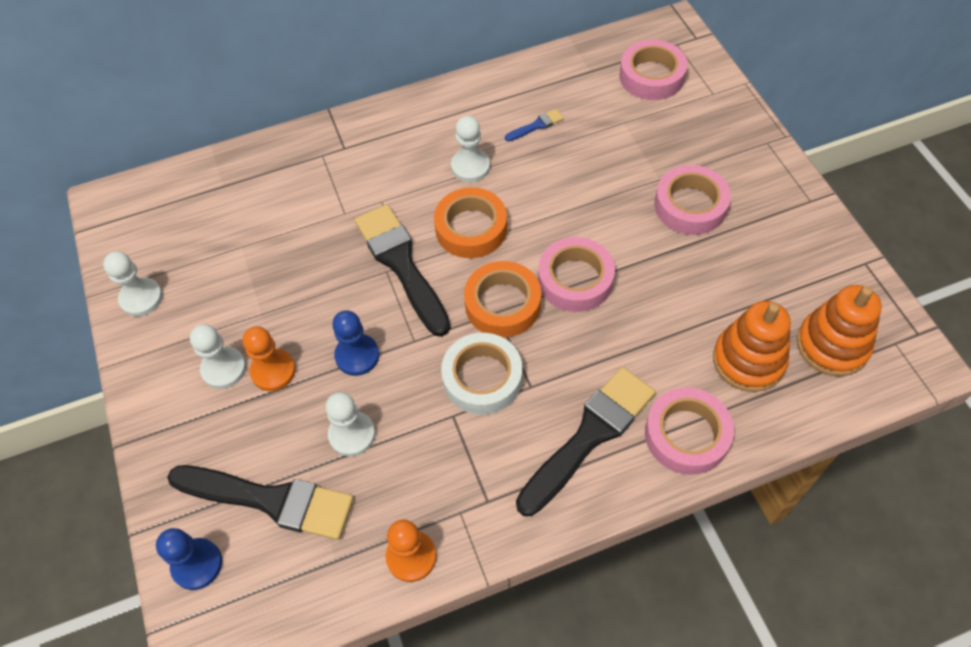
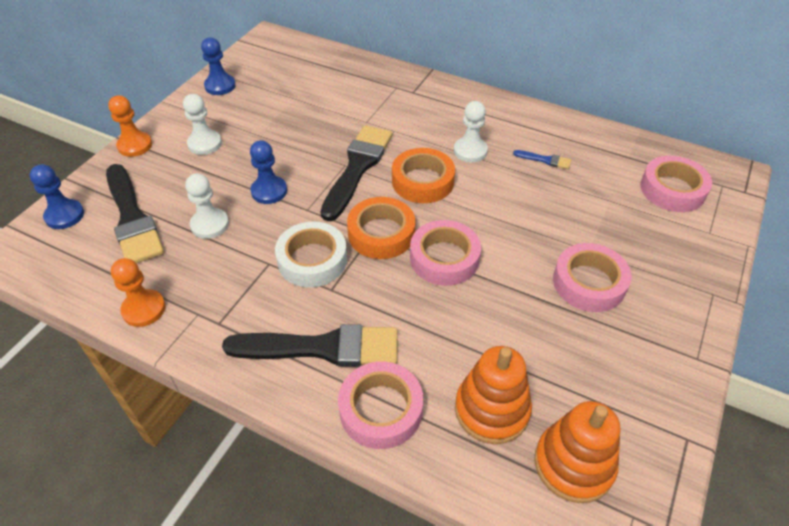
camera: 45 degrees right, 10 degrees down
(141, 298) = (220, 86): white pawn -> blue pawn
(273, 371) = (222, 164): orange pawn -> orange pawn (135, 145)

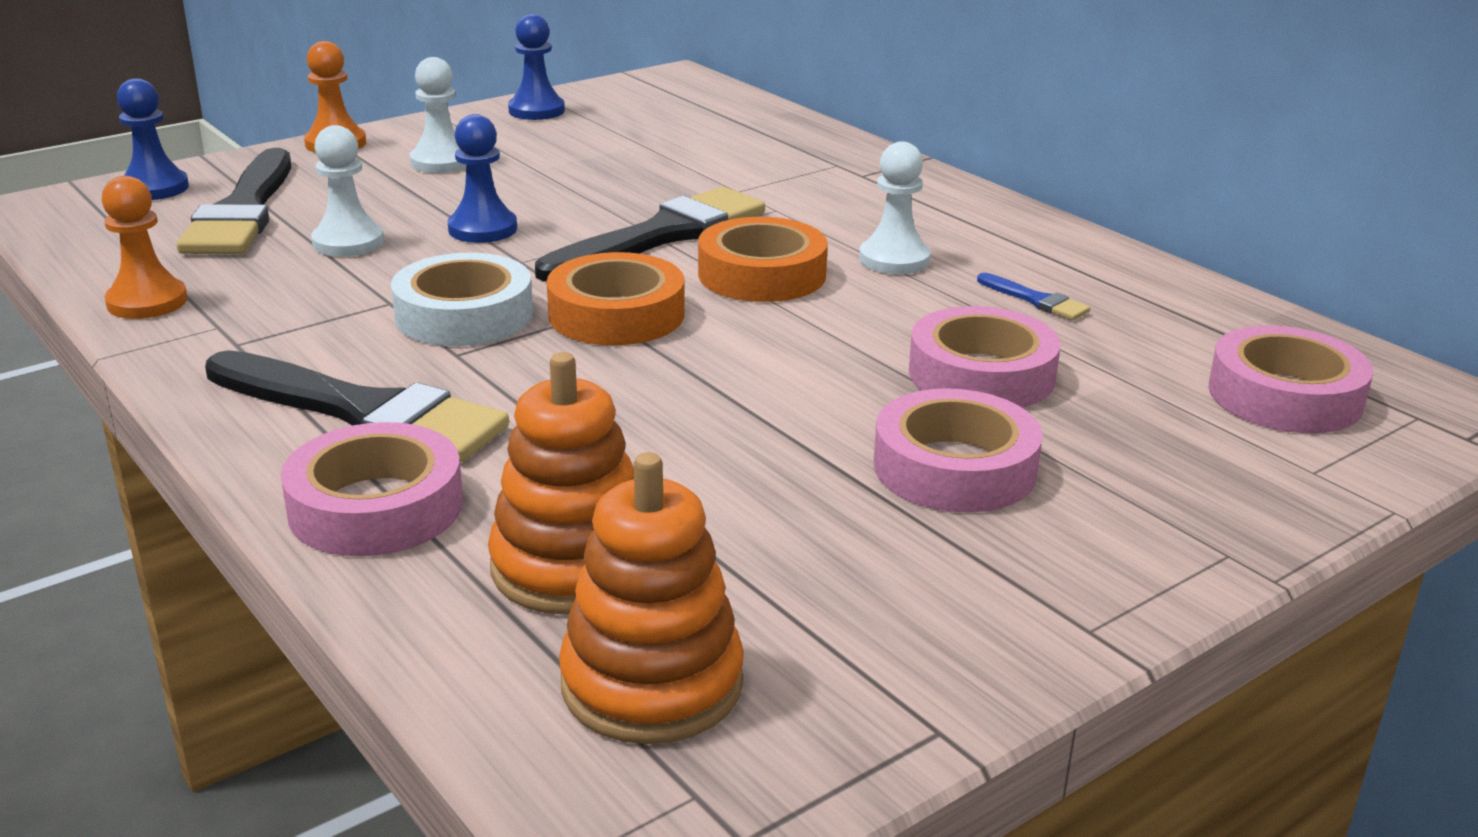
camera: 25 degrees right, 20 degrees down
(444, 258) = (697, 368): pink tape -> pink tape (981, 374)

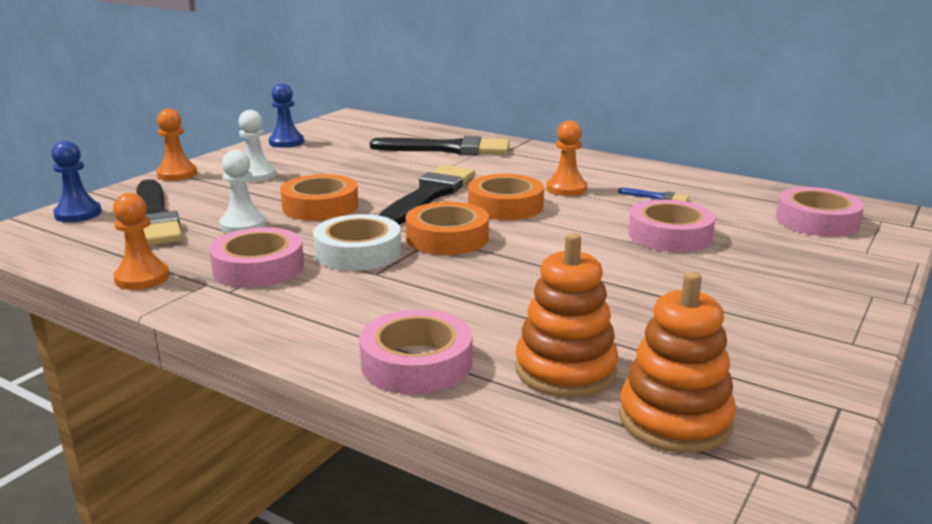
camera: 20 degrees left, 5 degrees down
(363, 412) = (352, 314): black brush -> black brush (448, 149)
(482, 229) = (320, 206): blue pawn -> orange tape
(894, 259) = (566, 189): white pawn -> orange pawn
(954, 467) = (706, 281): pink tape -> pink tape (258, 267)

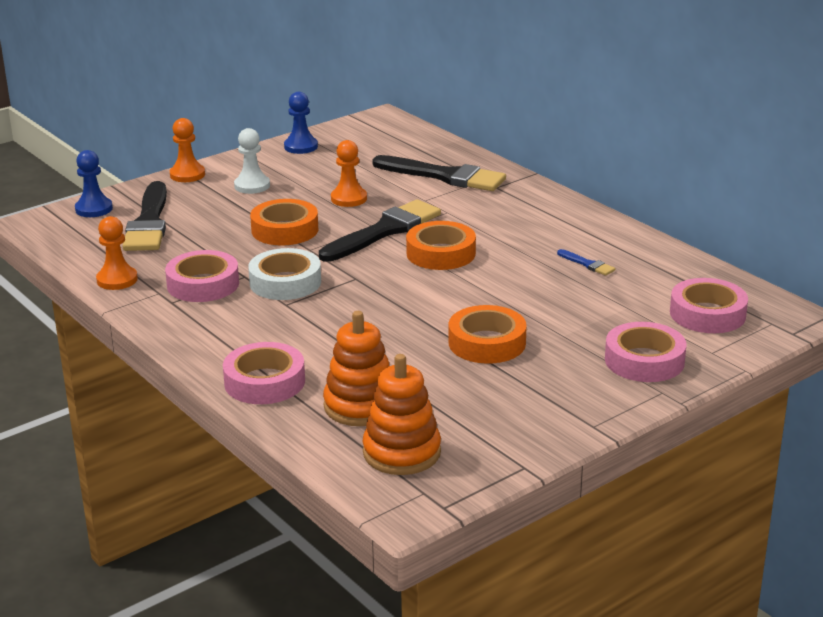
camera: 20 degrees right, 5 degrees up
(243, 225) = (213, 241): white pawn -> none
(447, 238) = (365, 279): orange tape -> orange tape (487, 343)
(566, 189) = (513, 242): orange pawn -> orange pawn (349, 199)
(670, 235) = (555, 307): pink tape -> pink tape (644, 360)

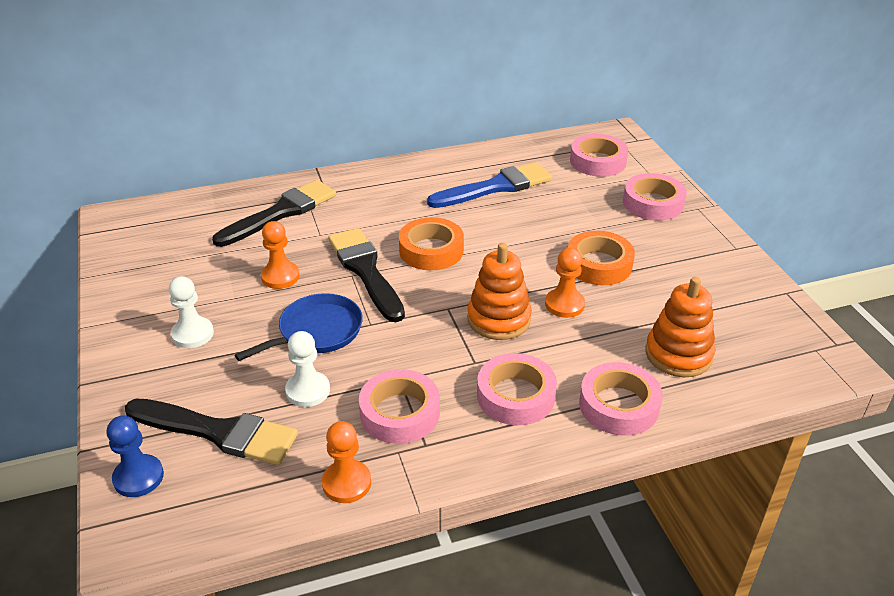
camera: 70 degrees left, 10 degrees up
(187, 175) = (116, 378): orange pawn -> orange pawn (564, 304)
(210, 243) = (308, 390): none -> white pawn
(251, 330) = (516, 396): none -> pink tape
(285, 230) = (316, 331): orange tape -> blue pan
(285, 282) = (430, 353): white tape -> none
(301, 147) = (128, 281): blue pawn -> none
(401, 452) = (756, 348): orange stacking toy -> orange stacking toy (499, 319)
(587, 264) = (495, 187): blue brush -> blue brush, size x2.36

